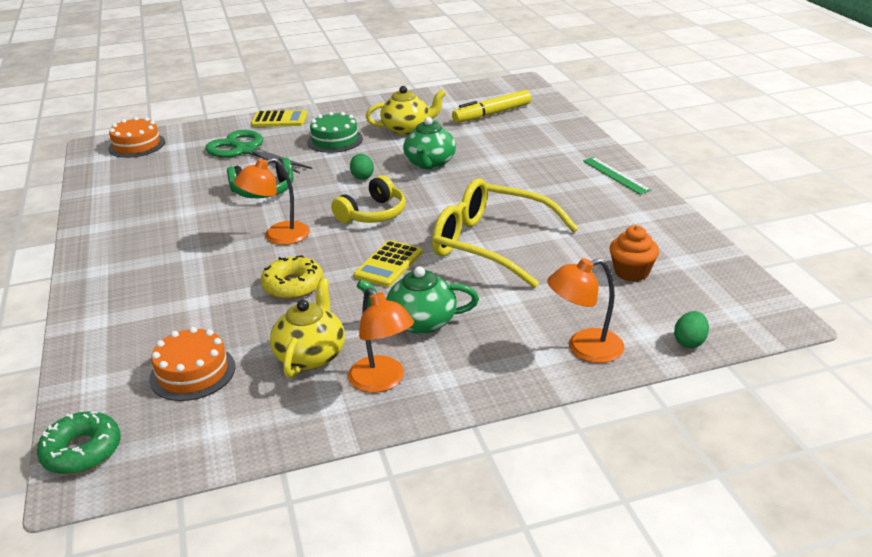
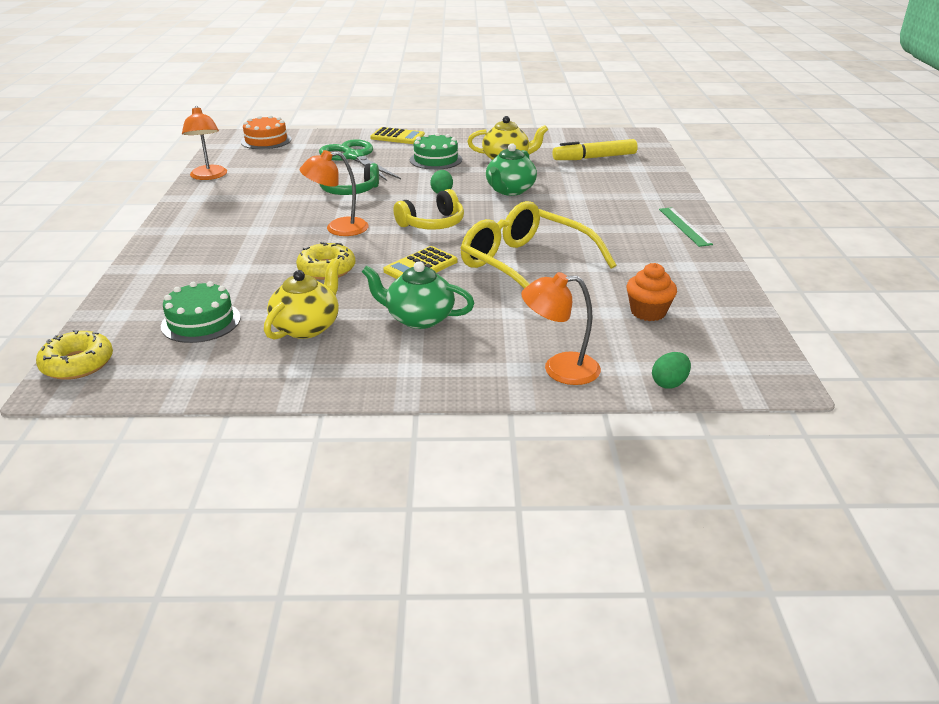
camera: 15 degrees right, 0 degrees up
(82, 451) = (77, 364): green donut -> yellow donut
(192, 372) = (201, 322): orange cake -> green cake
(382, 381) = (355, 360): orange lamp -> orange lamp (209, 176)

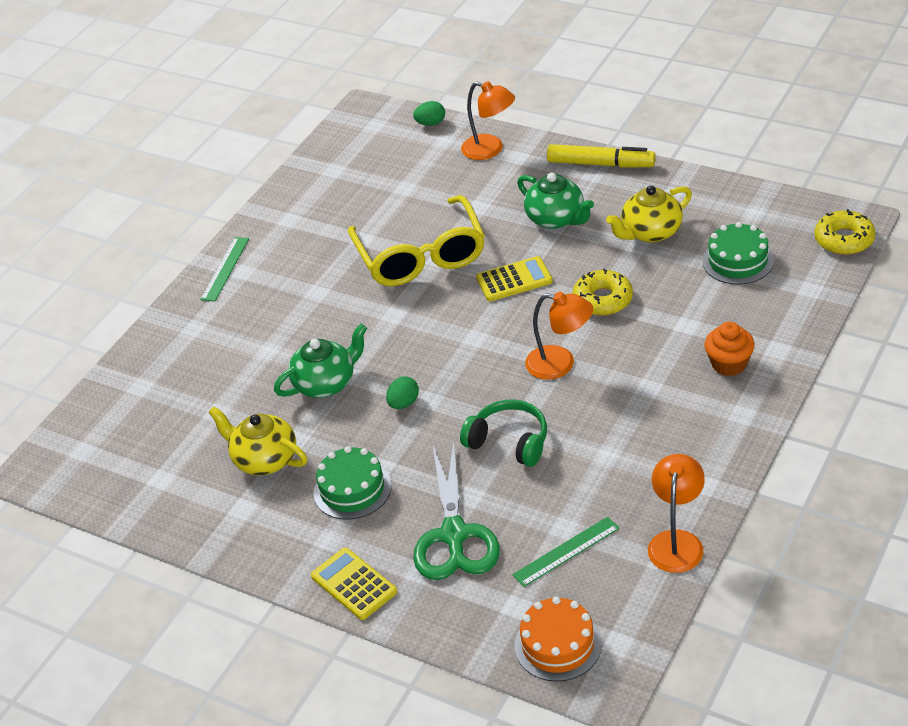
camera: 145 degrees left, 10 degrees up
(279, 163) = (566, 551): none -> green ruler
(432, 223) = (457, 344): yellow headphones -> none
(594, 158) = (158, 427): yellow marker -> yellow marker (600, 164)
(648, 312) = (377, 180): orange cupcake -> orange cupcake (729, 364)

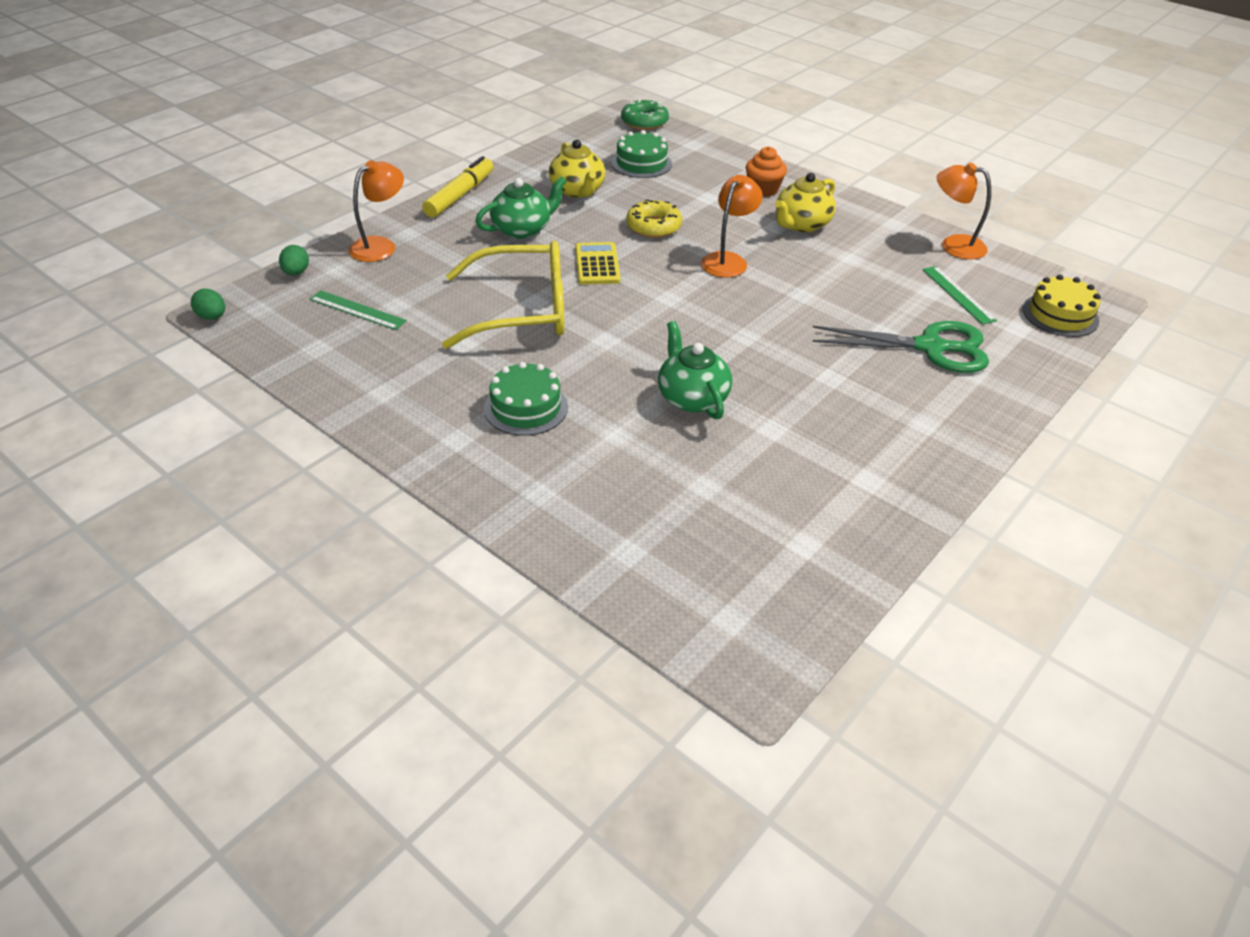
camera: 85 degrees left, 0 degrees up
(225, 269) = (440, 454): green ruler -> green ruler (357, 310)
(264, 459) = (796, 455): yellow teapot -> yellow teapot (801, 224)
(352, 489) = (857, 399): green cake -> green cake (526, 407)
(354, 584) = (986, 414): yellow calculator -> none
(404, 403) = (744, 351): green egg -> green egg (212, 317)
(509, 442) = (819, 301): green headphones -> none
(558, 644) = (1060, 315): orange cake -> yellow cake
(844, 240) = (644, 122): yellow donut -> green donut

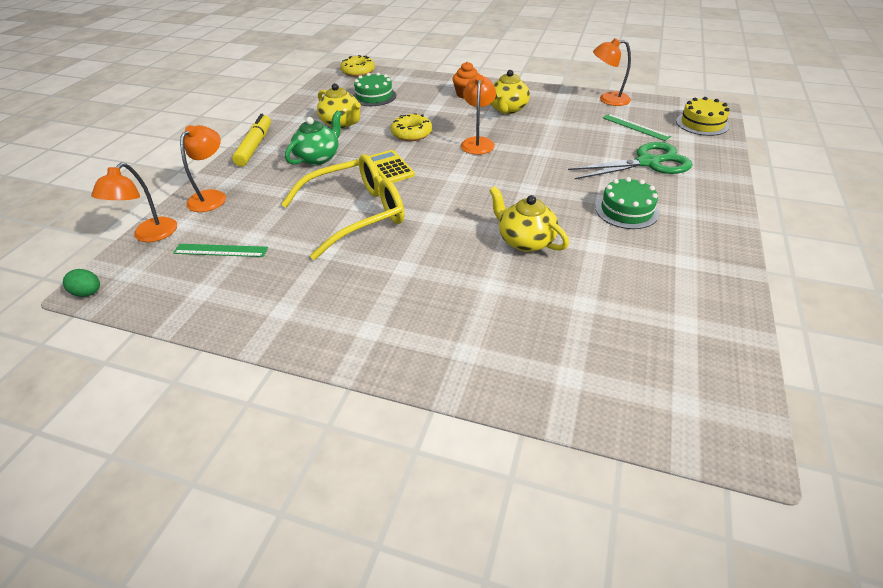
camera: 20 degrees left, 0 degrees up
(296, 273) = (149, 235): green egg -> orange lamp
(526, 407) = (408, 286): green cake -> green cake (626, 210)
(644, 122) = (358, 71): green donut -> yellow donut
(692, 398) = (525, 241): green teapot -> yellow teapot

